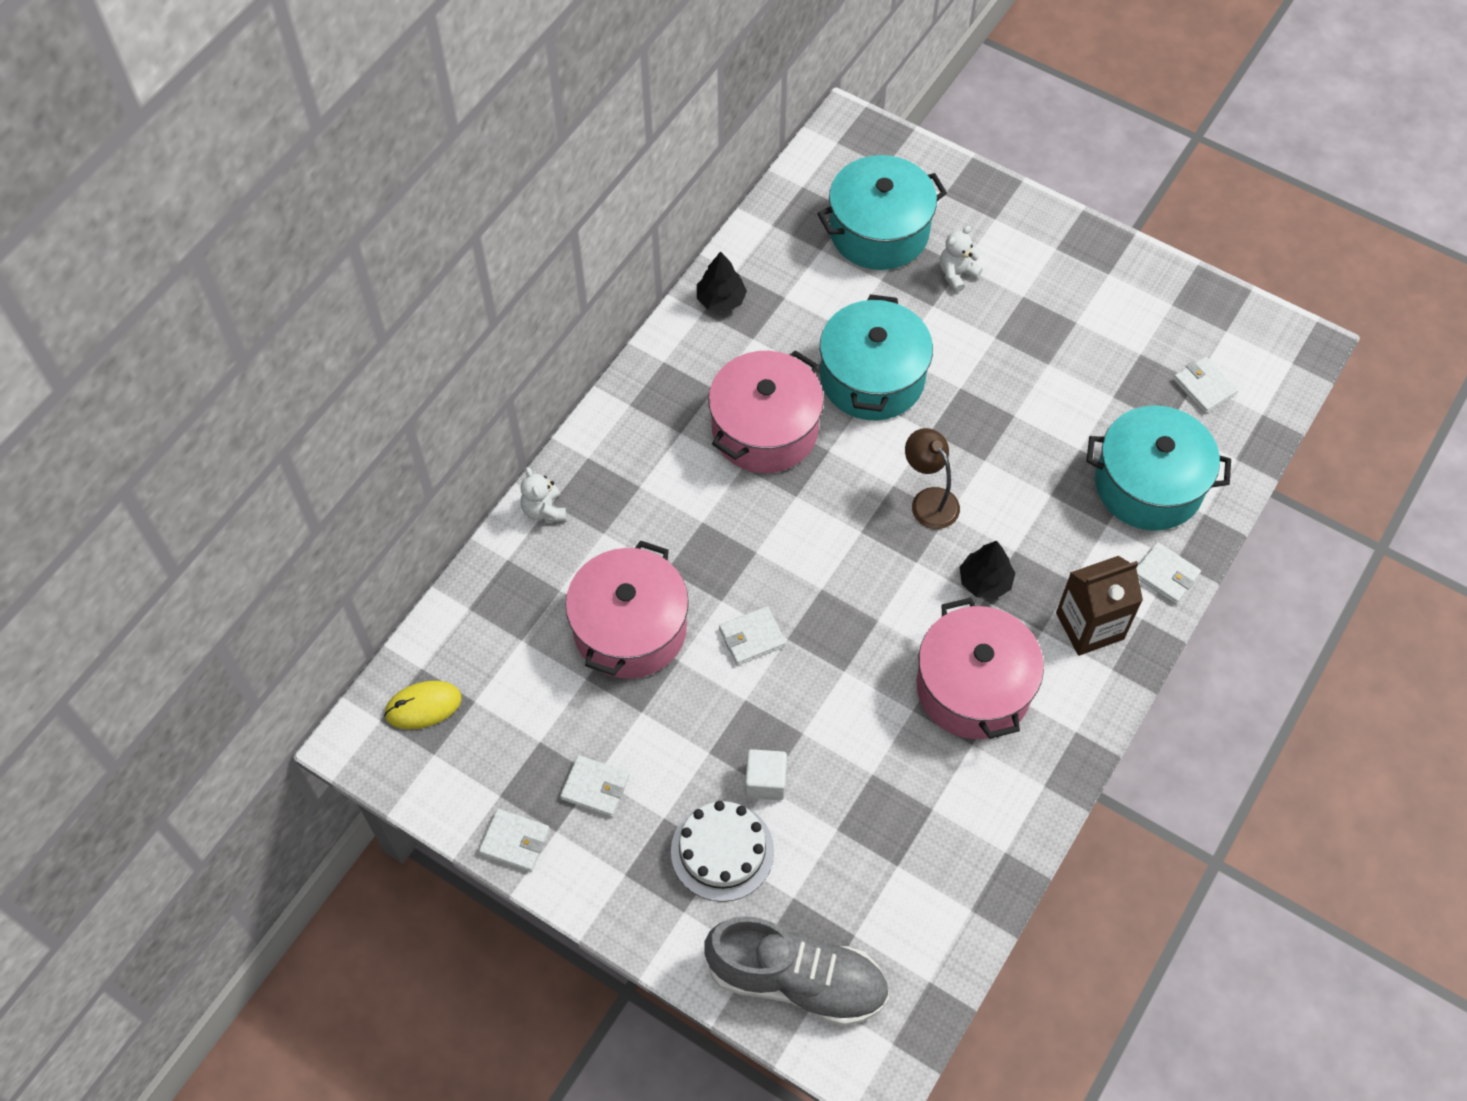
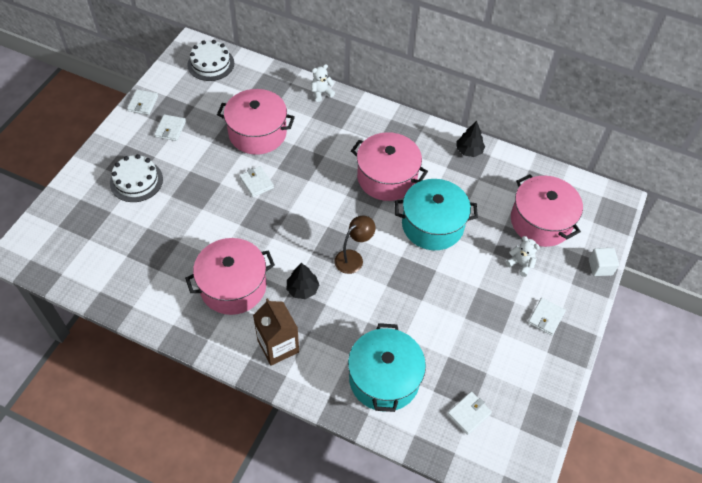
camera: 80 degrees right, 5 degrees down
(423, 706) = (211, 64): yellow mouse -> white cake
(765, 781) = (174, 195): white cube -> white cube (600, 267)
(797, 980) = (67, 217): grey shoe -> none
(879, 231) = (541, 221): turquoise pot -> pink pot
(1165, 575) = (318, 389): white wallet -> white wallet (546, 317)

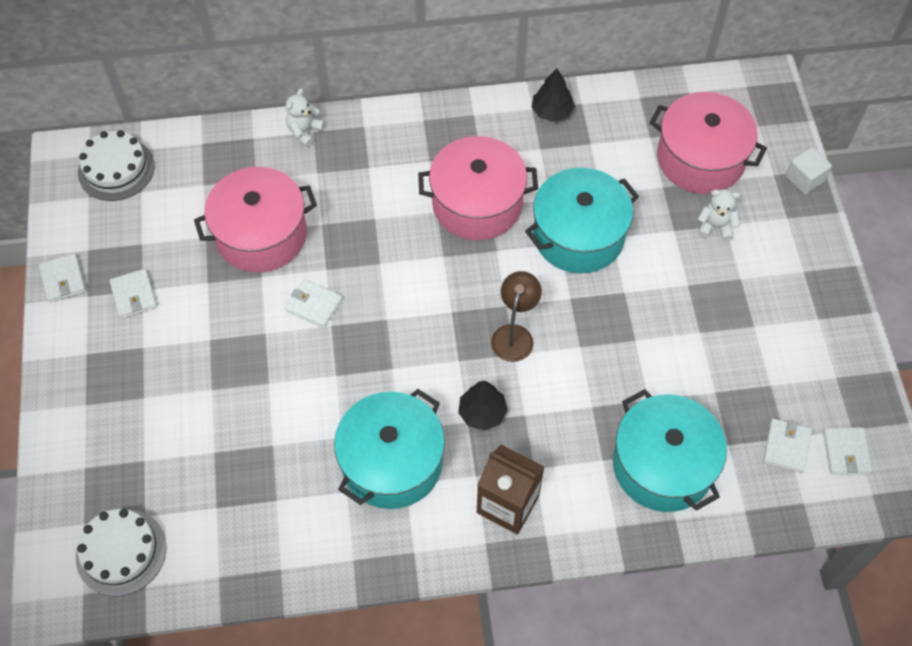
camera: 30 degrees left, 5 degrees up
(136, 181) = (145, 396): white cake -> white cake (121, 552)
(233, 286) = (392, 462): pink pot -> turquoise pot
(546, 317) = (788, 277): white wallet -> white wallet (846, 452)

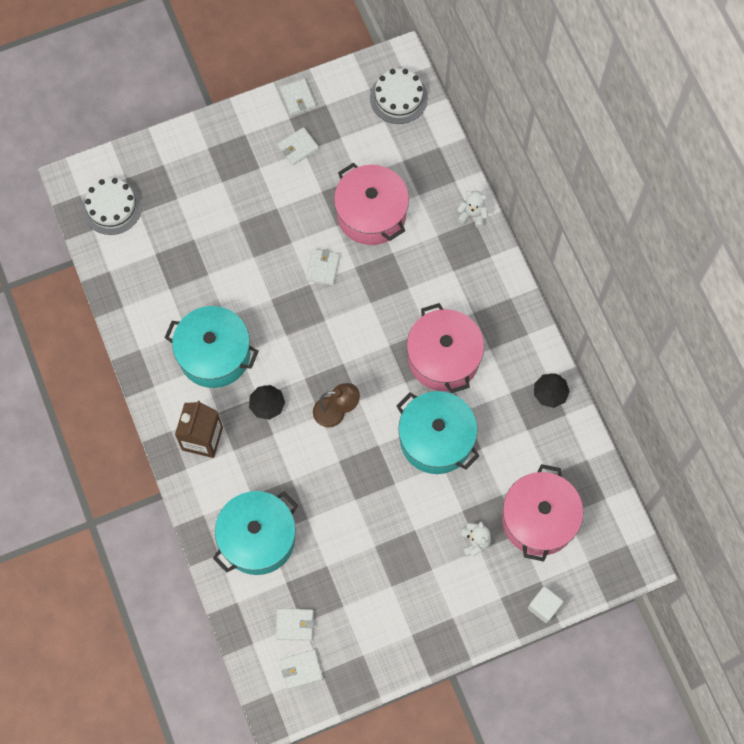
camera: 75 degrees right, 10 degrees up
(63, 279) = (297, 98): white wallet -> white wallet turned 75 degrees counterclockwise

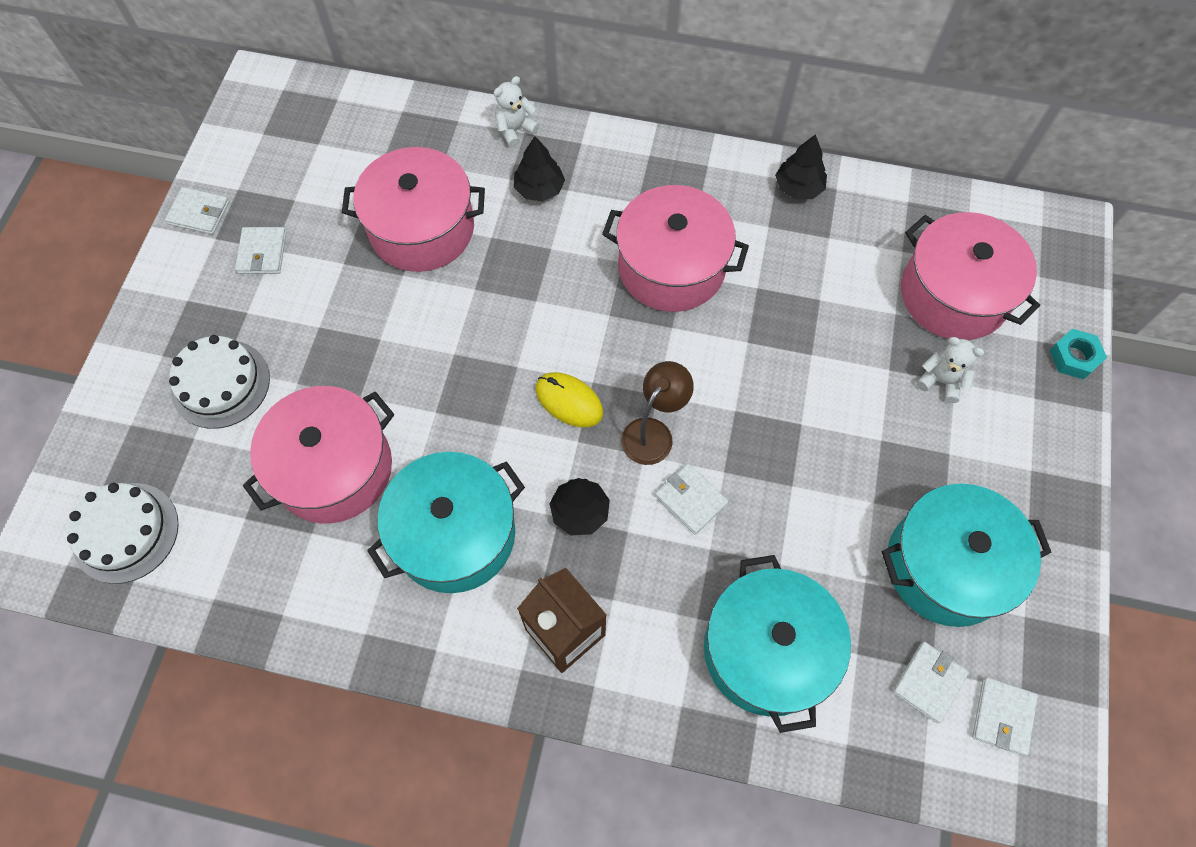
camera: 55 degrees left, 5 degrees down
(207, 274) = (334, 468): none -> pink pot
(323, 268) = (445, 325): white wallet -> white wallet (691, 500)
(324, 359) = (569, 401): none -> yellow mouse
(398, 97) = (303, 112): white cake -> white cake (220, 384)
(436, 439) = (773, 340): turquoise pot -> turquoise pot (946, 566)
(442, 255) = (539, 189): none -> black tree
(544, 606) = (1074, 357): white cube -> turquoise nut

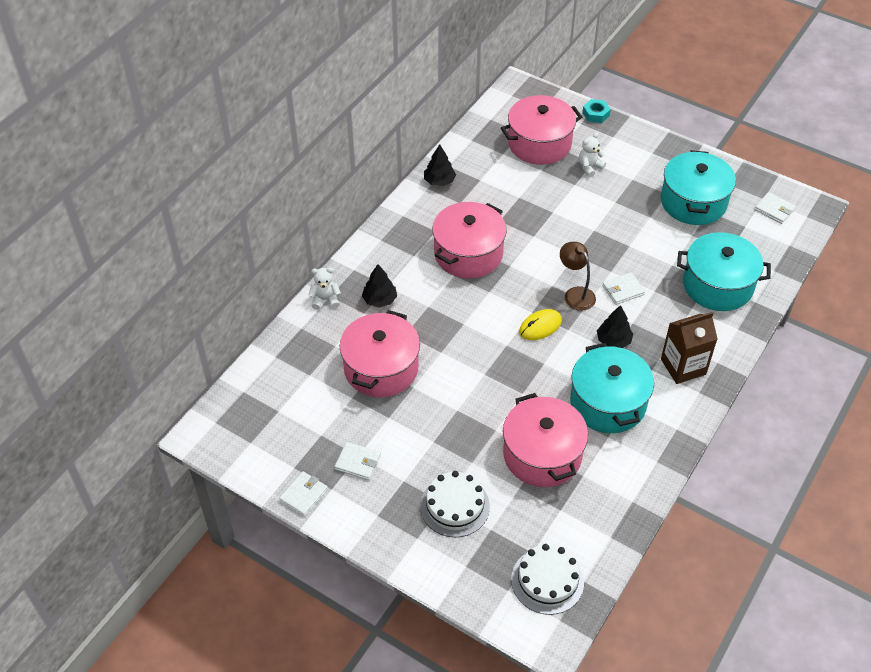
camera: 70 degrees left, 15 degrees down
(515, 130) = (325, 300): white teddy bear -> white teddy bear turned 105 degrees clockwise
(929, 682) = (751, 230): white wallet -> none

